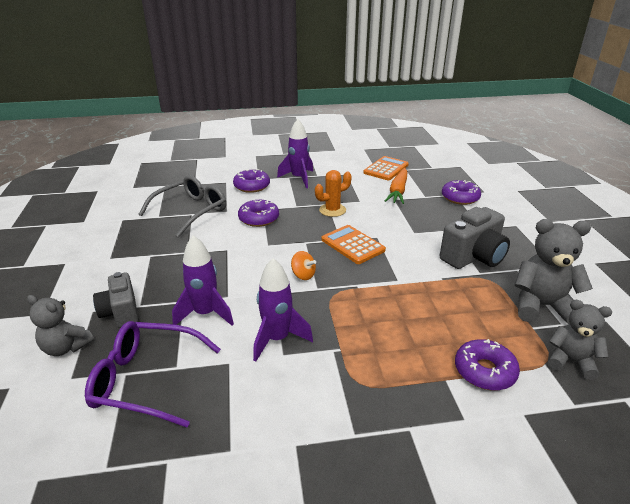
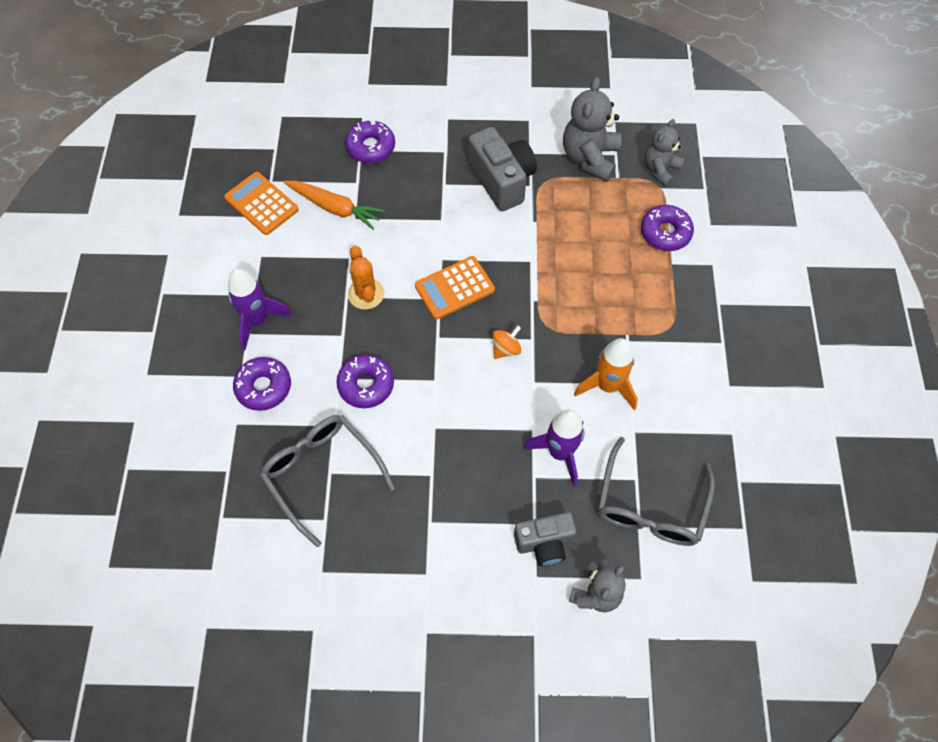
camera: 80 degrees left, 30 degrees up
(146, 380) = (650, 505): purple glasses -> grey glasses
(277, 339) = (607, 386): purple rocket -> orange rocket

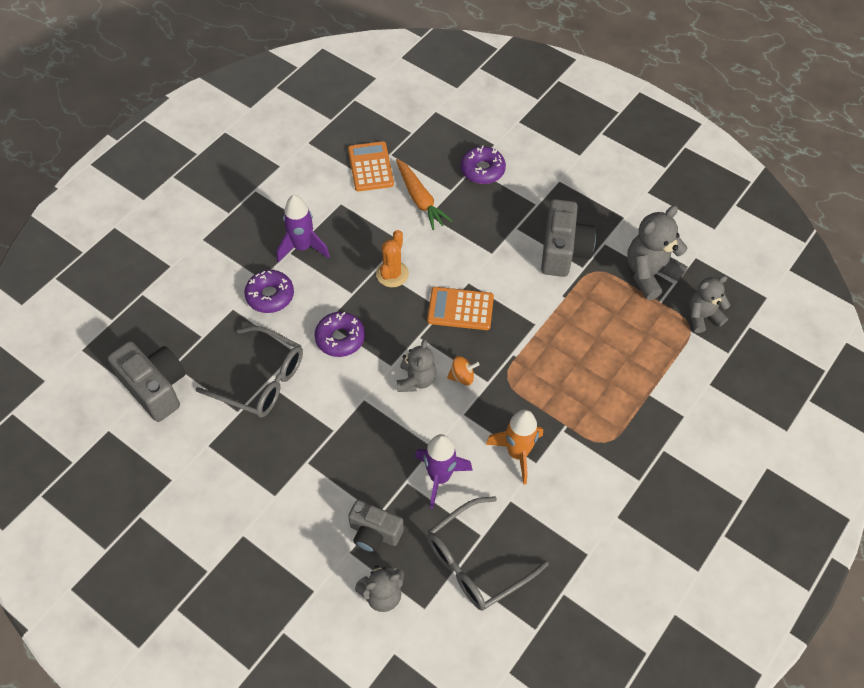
camera: 35 degrees right, 5 degrees down
(221, 552) = (155, 388): none -> grey camera
(322, 474) = (261, 380): grey glasses -> grey glasses turned 120 degrees clockwise
(467, 378) = (416, 380): none -> grey teddy bear
(665, 233) = (664, 368): purple donut -> none

